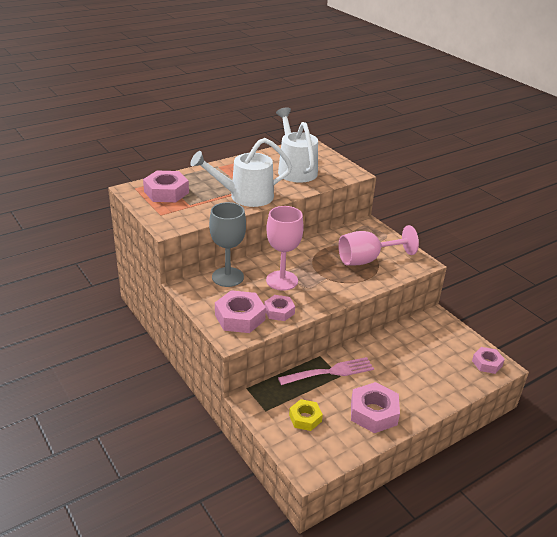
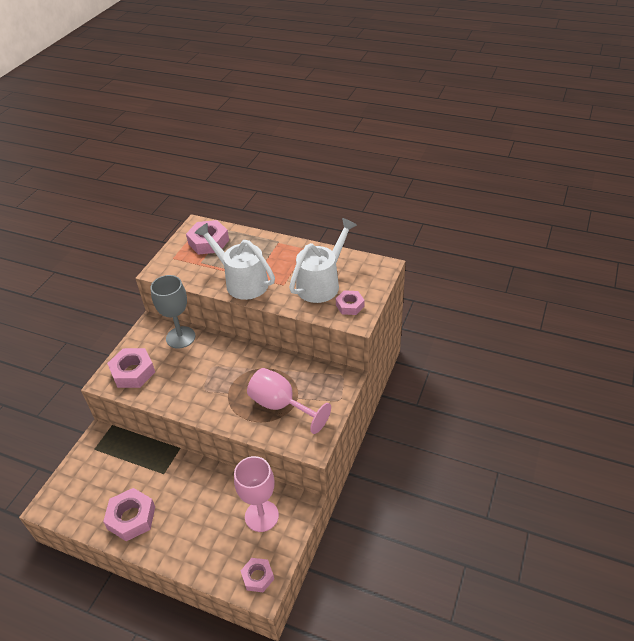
camera: 60 degrees right, 10 degrees up
(279, 311) = (157, 389): pink nut -> pink nut (350, 305)
(282, 280) = (201, 369): pink goblet -> pink goblet (261, 516)
(305, 418) = (99, 476): yellow nut -> none
(329, 372) = (163, 464): pink fork -> none

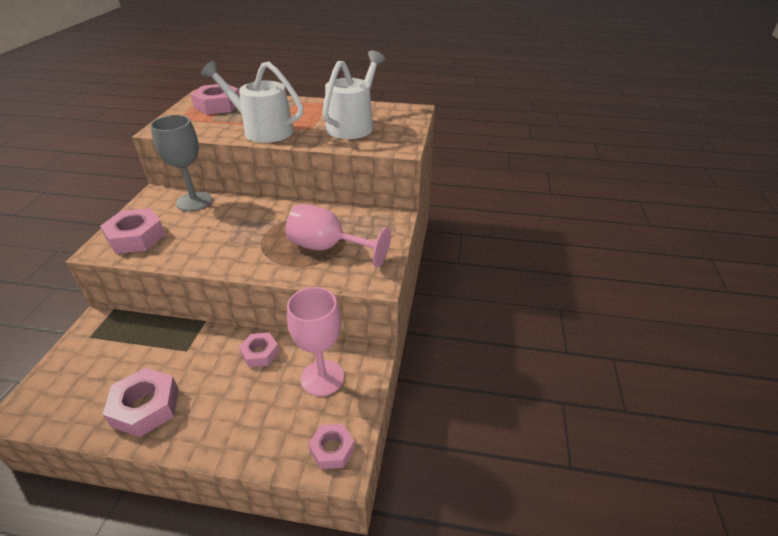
camera: 15 degrees left, 5 degrees down
(350, 305) = (390, 138): pink nut -> pink nut (260, 353)

